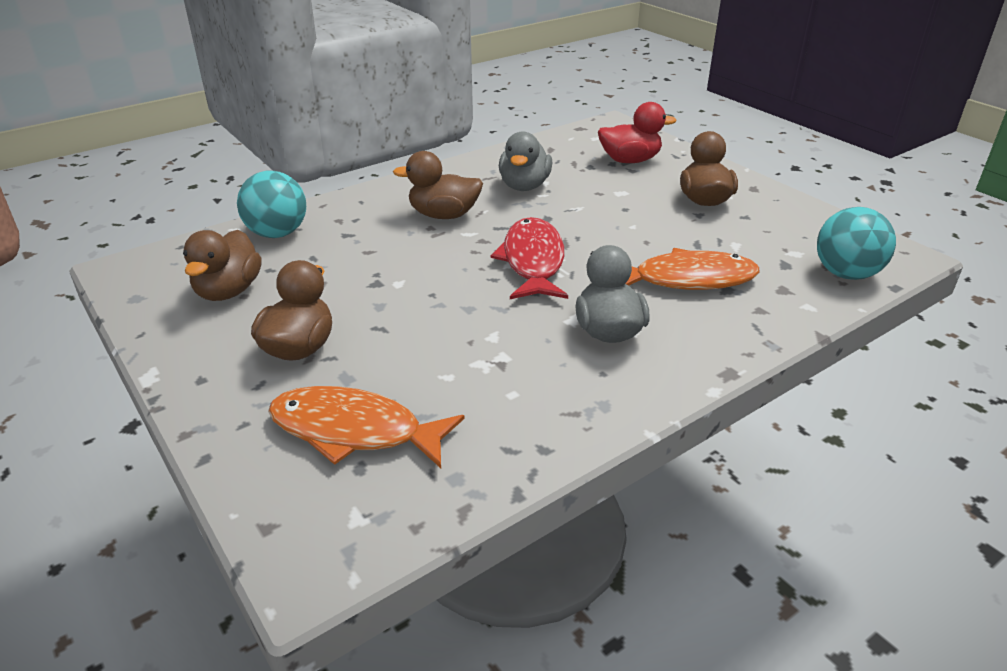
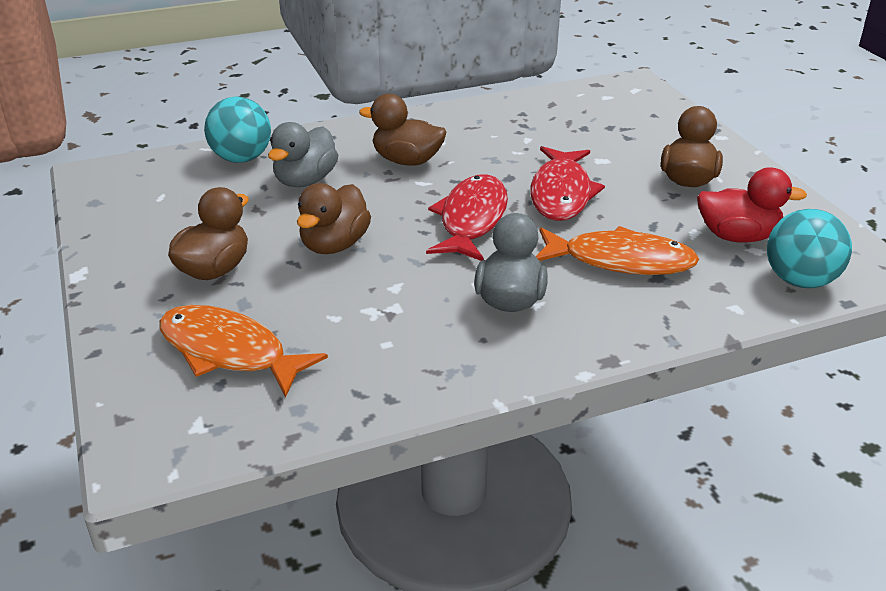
camera: 15 degrees right, 0 degrees up
(228, 291) = (175, 208): brown duck -> brown duck (334, 245)
(524, 186) = (503, 141): grey duck -> grey duck (305, 181)
(602, 226) = (561, 193): none -> red fish
(630, 160) = (630, 126): red duck -> red duck (737, 236)

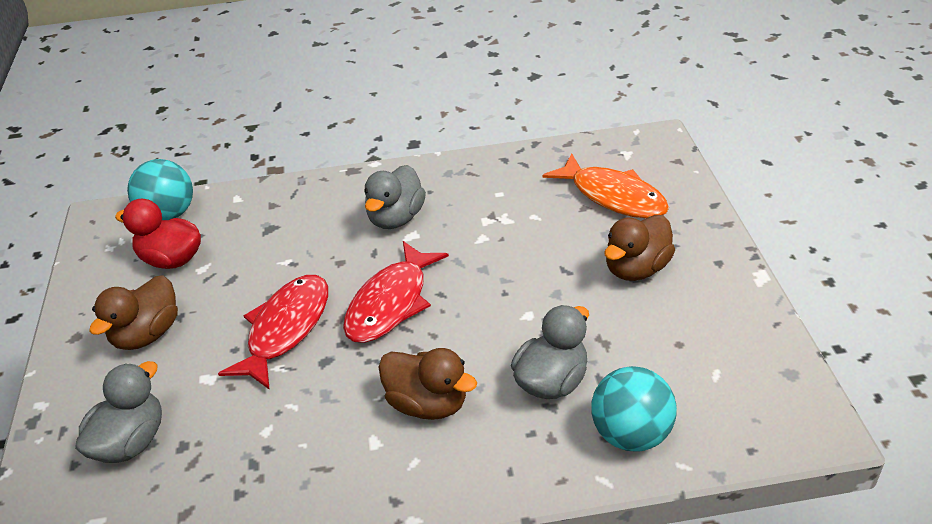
camera: 165 degrees left, 5 degrees up
(334, 245) = (527, 286): brown duck -> none
(620, 261) = (288, 245): orange fish -> none
(625, 126) = (130, 442): none -> grey duck

